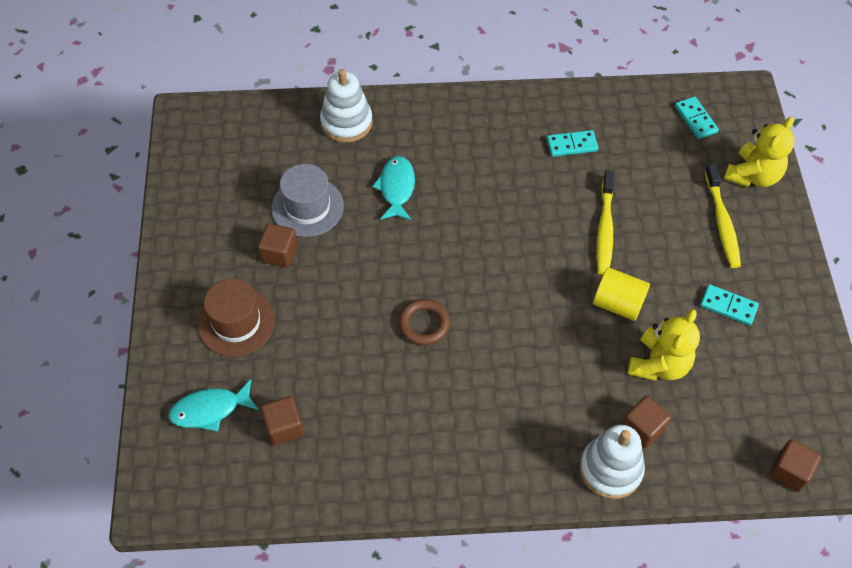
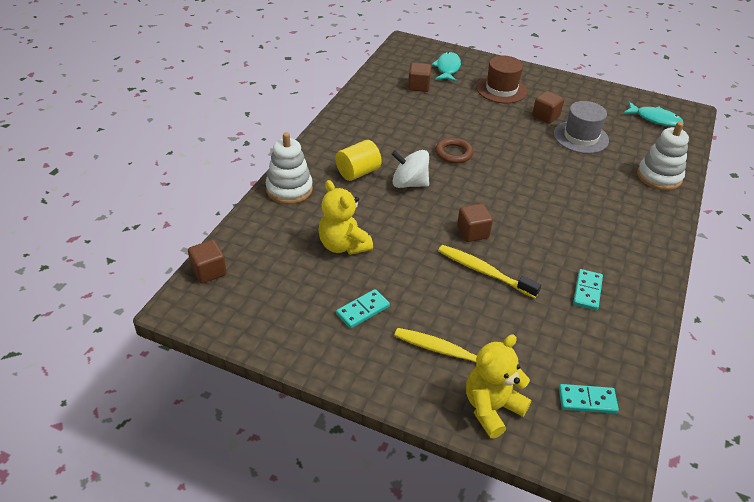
camera: 115 degrees right, 15 degrees down
(396, 188) = (580, 179): turquoise fish -> turquoise fish (655, 119)
(513, 347) = (409, 183): none -> white spinning top
(618, 304) = (409, 247): yellow cylinder -> yellow cylinder (358, 172)
(642, 429) = (303, 215): brown cube -> brown cube (472, 232)
(752, 175) = (491, 408): yellow teddy bear -> yellow teddy bear turned 75 degrees clockwise

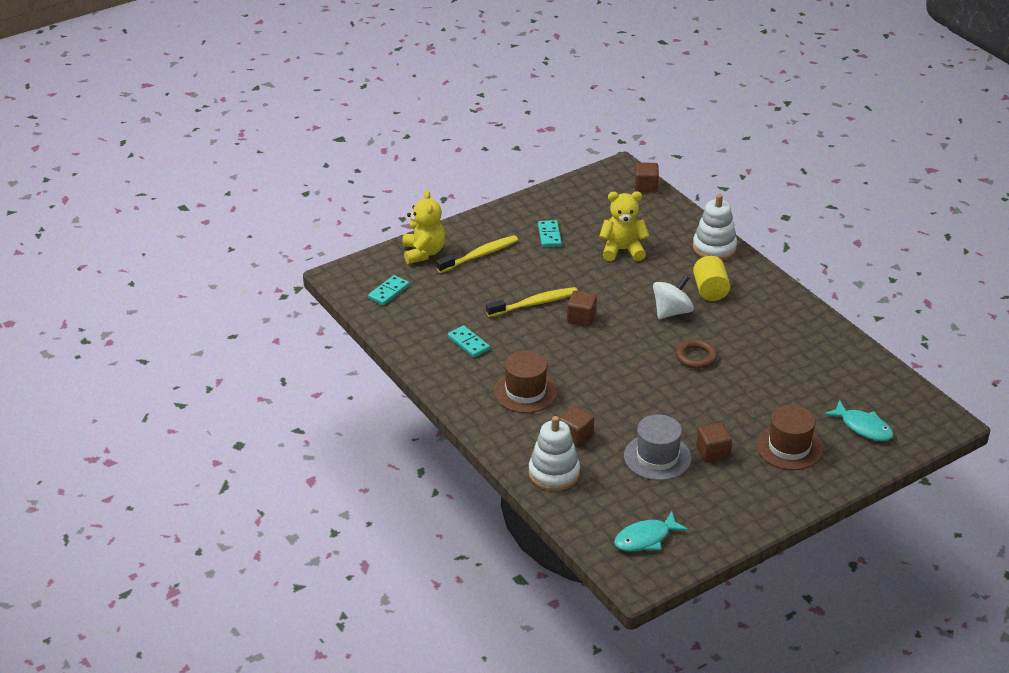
camera: 125 degrees right, 5 degrees down
(418, 86) = (836, 387): brown cube -> brown cube (575, 436)
(600, 226) = (525, 391): none -> brown hat

